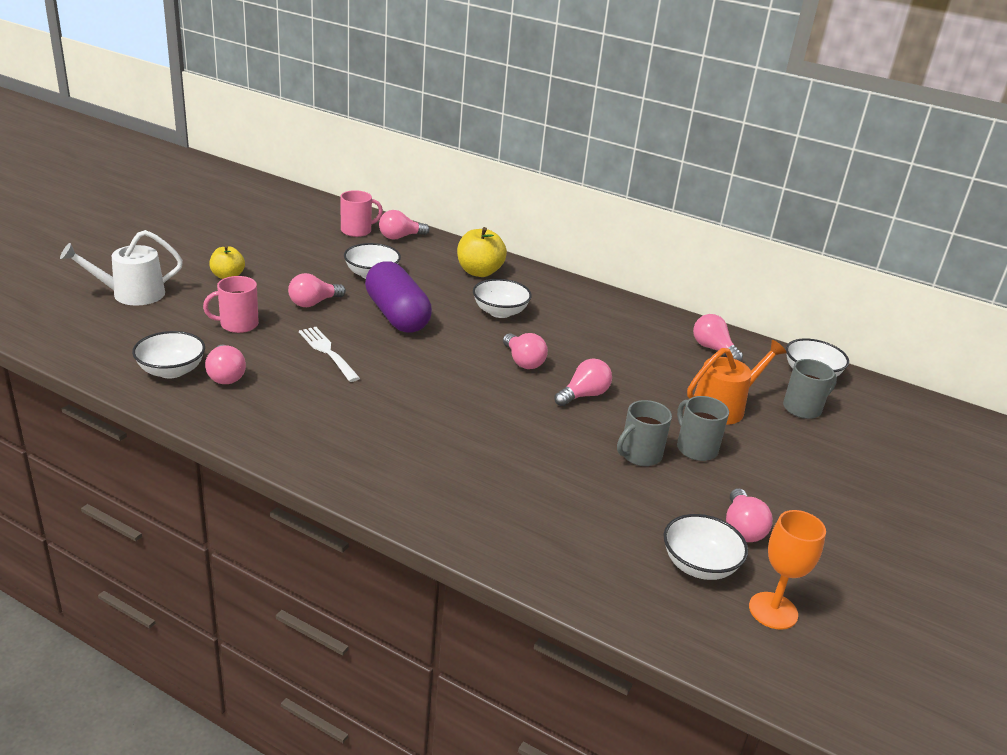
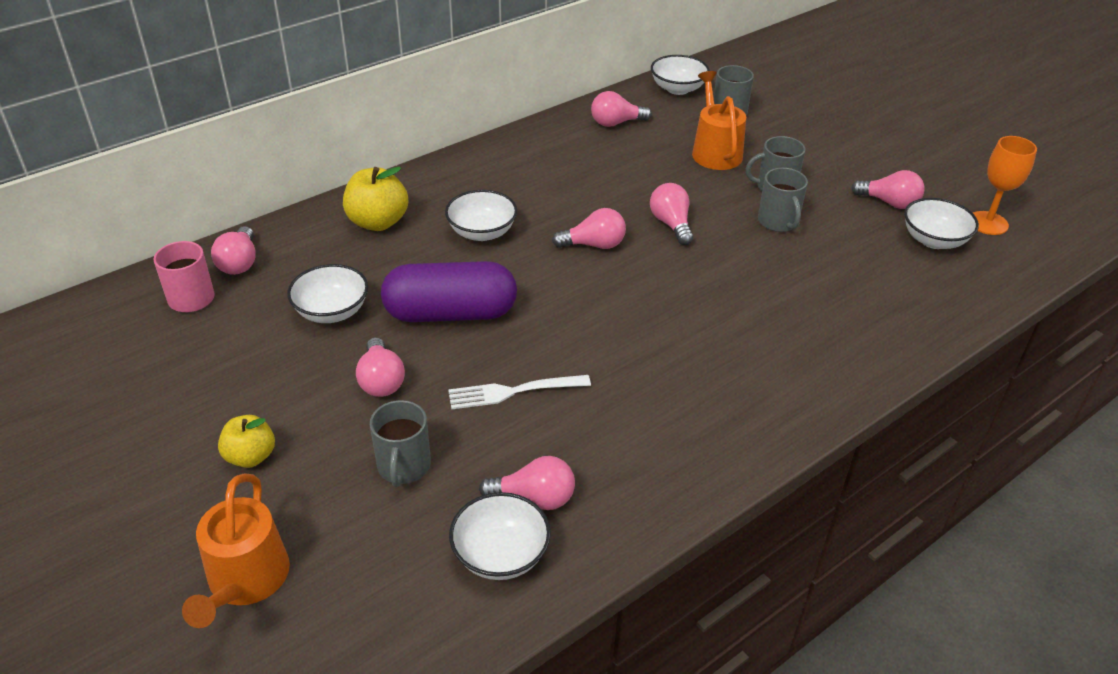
camera: 65 degrees left, 10 degrees up
(132, 294) = (245, 581): white watering can -> orange watering can
(238, 324) = (403, 466): pink mug -> grey mug

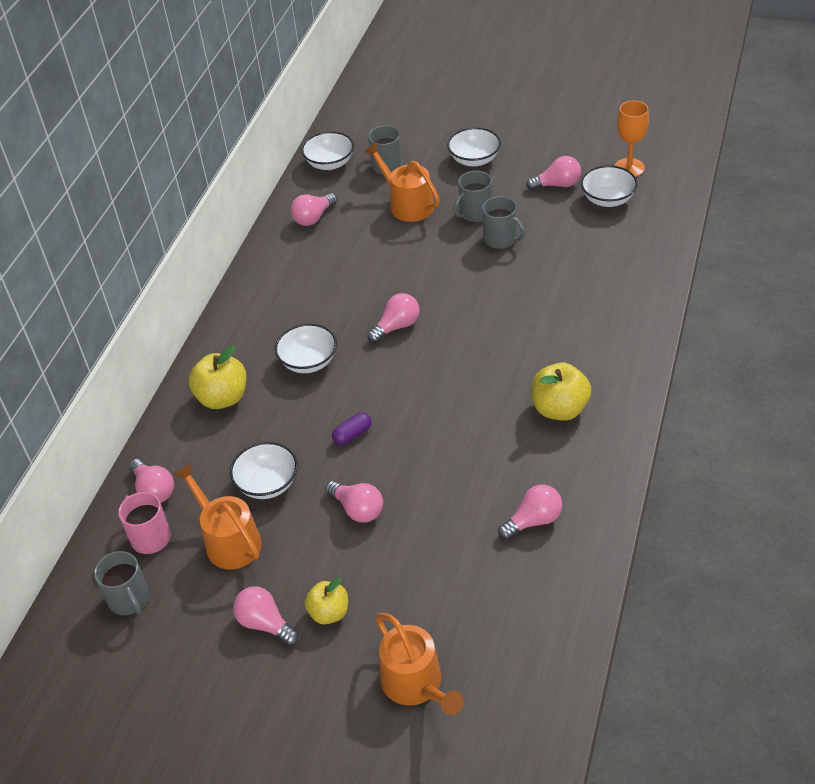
camera: 30 degrees left, 5 degrees up
(246, 339) = (229, 541): none -> orange watering can
(403, 466) = (434, 553): grey mug -> grey mug (129, 599)
(450, 313) = (352, 435): purple capsule -> purple capsule, size x0.40
(500, 555) = (549, 566): white bowl -> white bowl (474, 160)
(514, 391) = (451, 462): white fork -> none
(671, 224) = (433, 281): pink light bulb -> pink light bulb (265, 623)
(677, 406) = (559, 409): none -> yellow apple

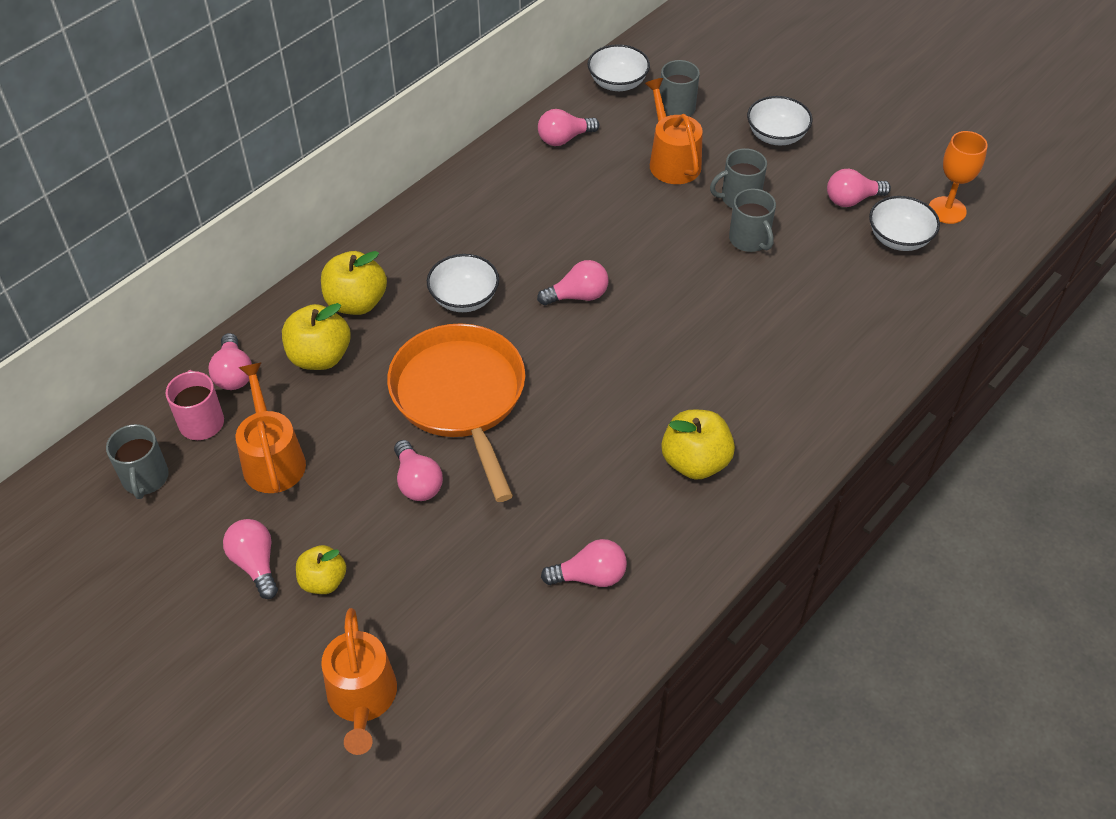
camera: 20 degrees right, 5 degrees up
(218, 449) = (320, 357): none -> yellow apple
(267, 484) = (345, 415): white bowl -> none
(352, 435) = (460, 398): purple capsule -> orange pan
(557, 185) = (852, 200): pink light bulb -> pink light bulb turned 150 degrees clockwise

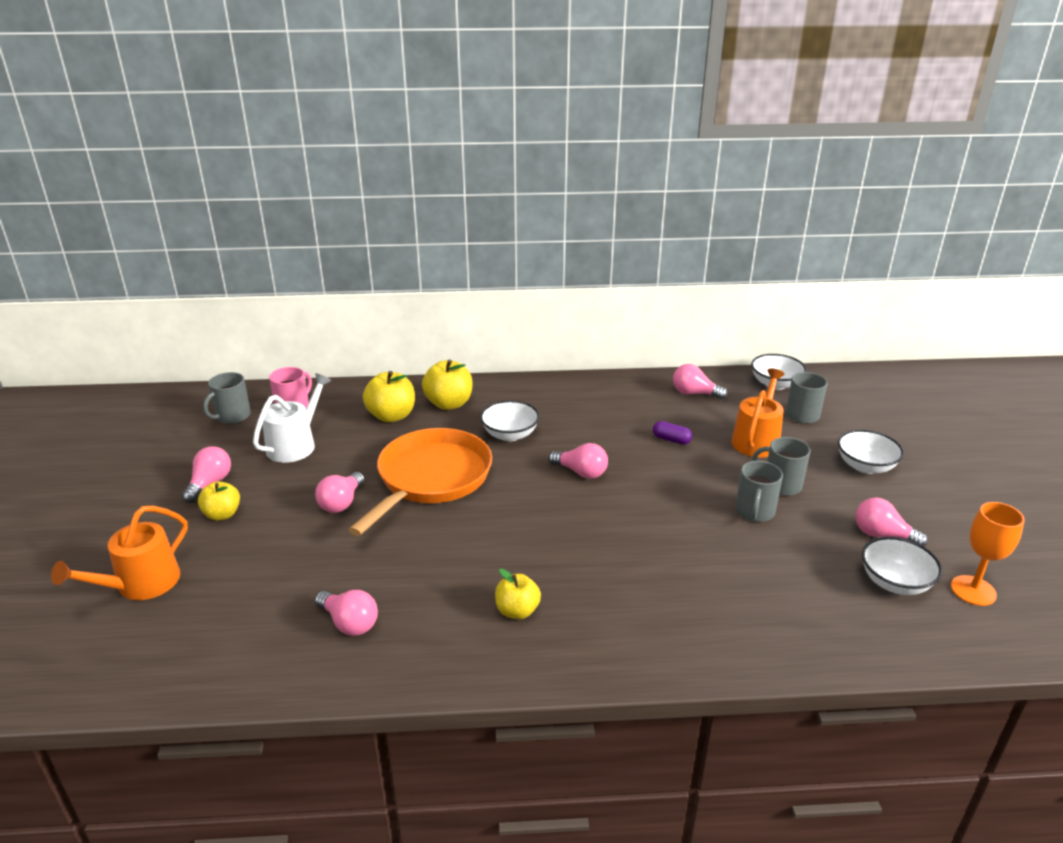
camera: 45 degrees right, 20 degrees down
(234, 374) = (341, 399): pink light bulb -> none
(272, 459) = (295, 445): orange watering can -> white watering can
(607, 207) = (671, 440): none -> purple capsule
(695, 462) = (517, 611): yellow apple -> yellow apple, size x0.65

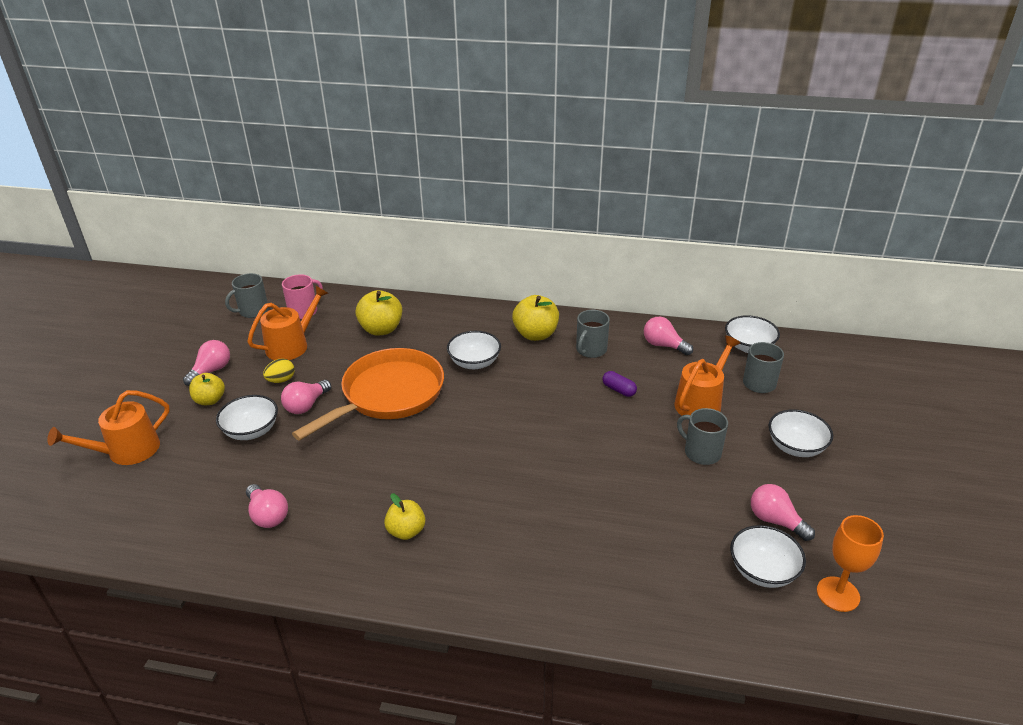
camera: 15 degrees right, 5 degrees up
(288, 538) = (251, 431): none -> white bowl
(295, 445) = (291, 345): white watering can -> orange watering can
(299, 481) = (281, 380): none -> yellow egg
(449, 404) = (435, 324): yellow apple -> yellow apple (535, 334)
(581, 472) = (520, 409): pink light bulb -> none
(754, 511) = (662, 475): grey mug -> grey mug (591, 350)

